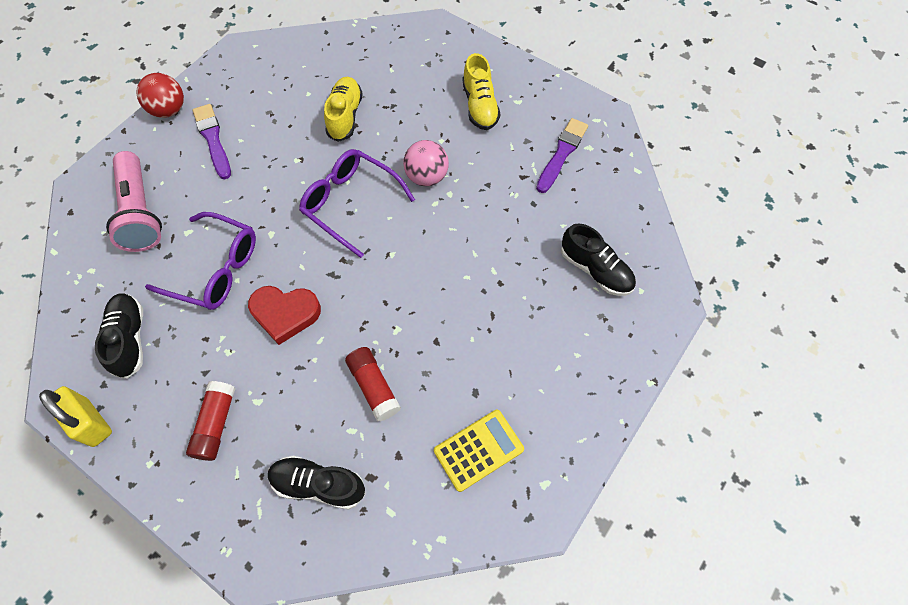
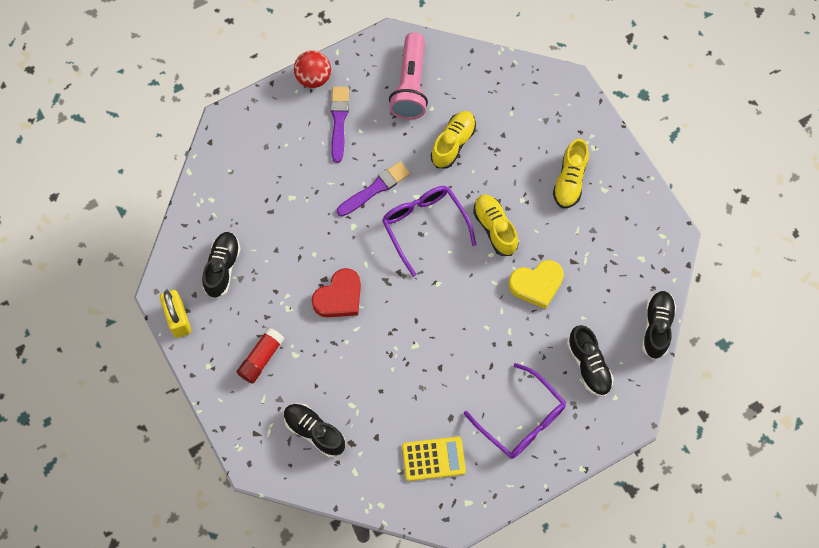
camera: 25 degrees right, 5 degrees up
(140, 212) = (262, 165): pink flashlight -> pink flashlight (410, 85)
(215, 269) = (301, 238): purple glasses -> purple glasses (521, 419)
(285, 314) = (339, 297): red heart -> red heart turned 75 degrees counterclockwise
(373, 387) = (380, 381): red glue stick -> none
(426, 176) = (495, 228): pink ball -> yellow shoe
(498, 213) = (536, 284): none -> yellow heart
(562, 153) = (615, 254): purple brush -> purple brush (375, 189)
(641, 204) = (656, 327): none -> black shoe

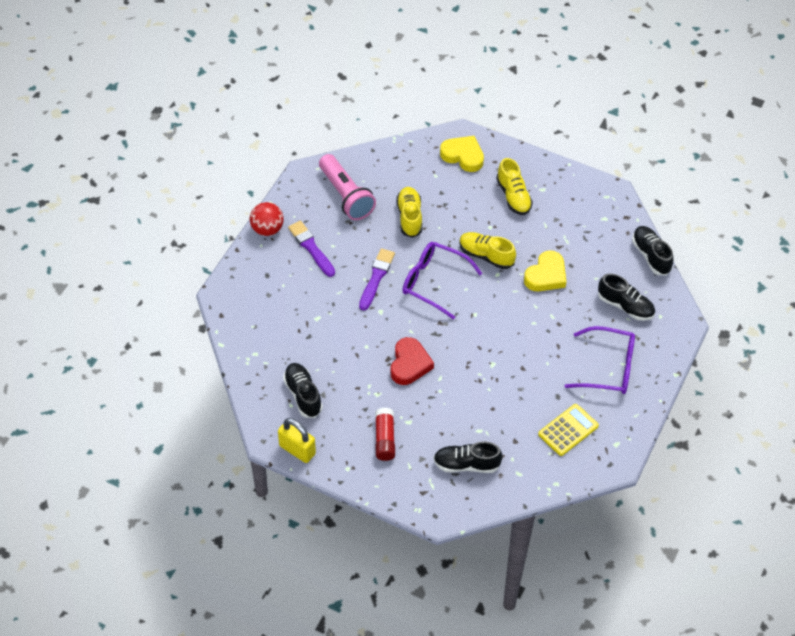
camera: 35 degrees left, 15 degrees down
(554, 107) = (463, 156): none -> yellow heart

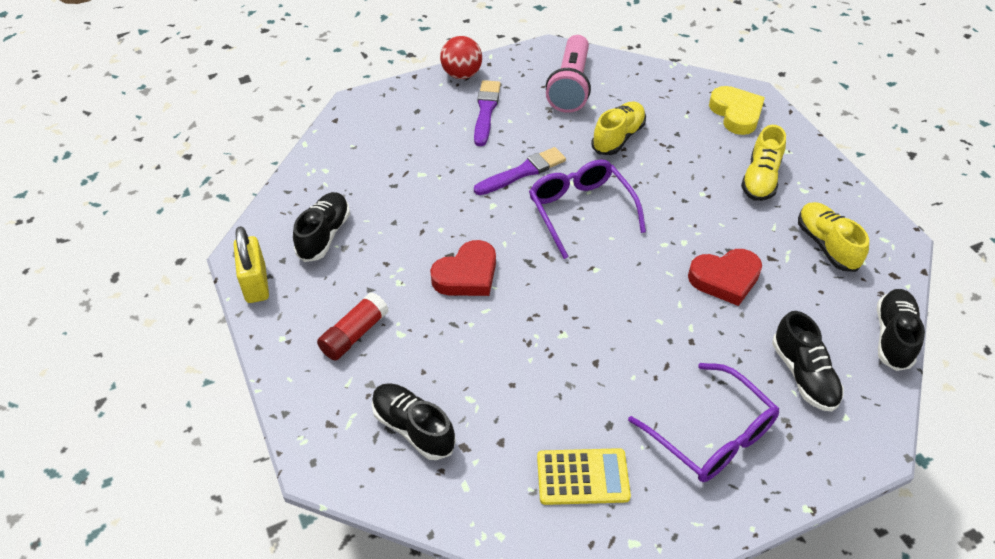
camera: 40 degrees right, 5 degrees down
(486, 255) = (669, 218): yellow shoe -> yellow shoe (826, 245)
(546, 275) = (725, 279): yellow heart -> red heart

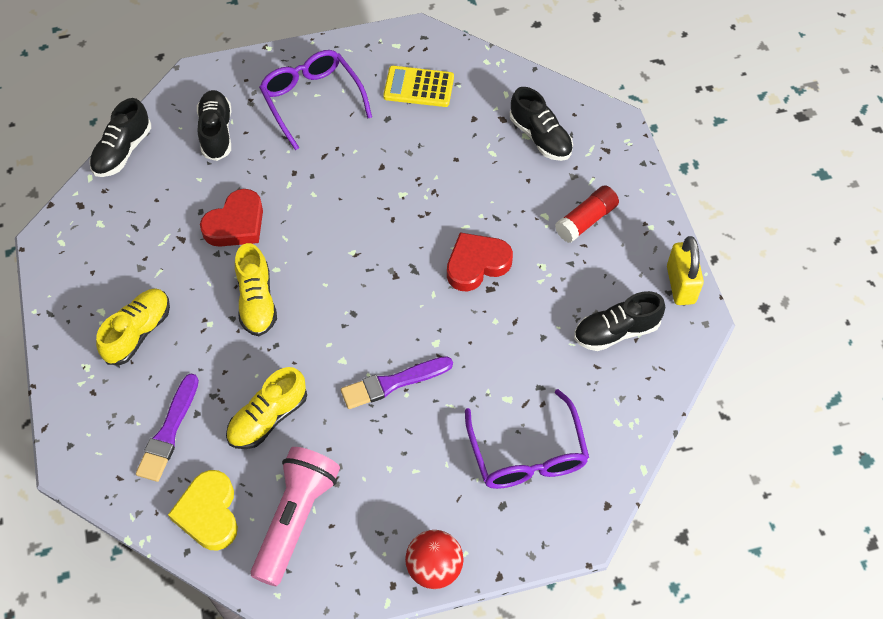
camera: 170 degrees left, 10 degrees up
(324, 235) = (616, 331): black shoe -> black shoe turned 45 degrees clockwise
(486, 111) = (415, 490): purple brush -> purple brush (169, 431)
(580, 211) = (345, 321): purple glasses -> purple glasses (527, 454)
(725, 279) = (236, 224): red heart -> red heart turned 135 degrees clockwise
(736, 113) = (111, 434): yellow heart -> yellow heart (209, 513)
(826, 245) = (121, 244): yellow shoe -> yellow shoe (257, 301)

